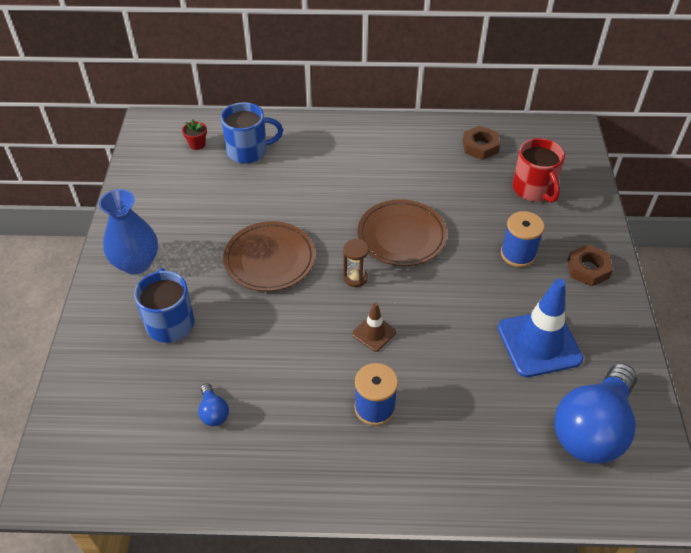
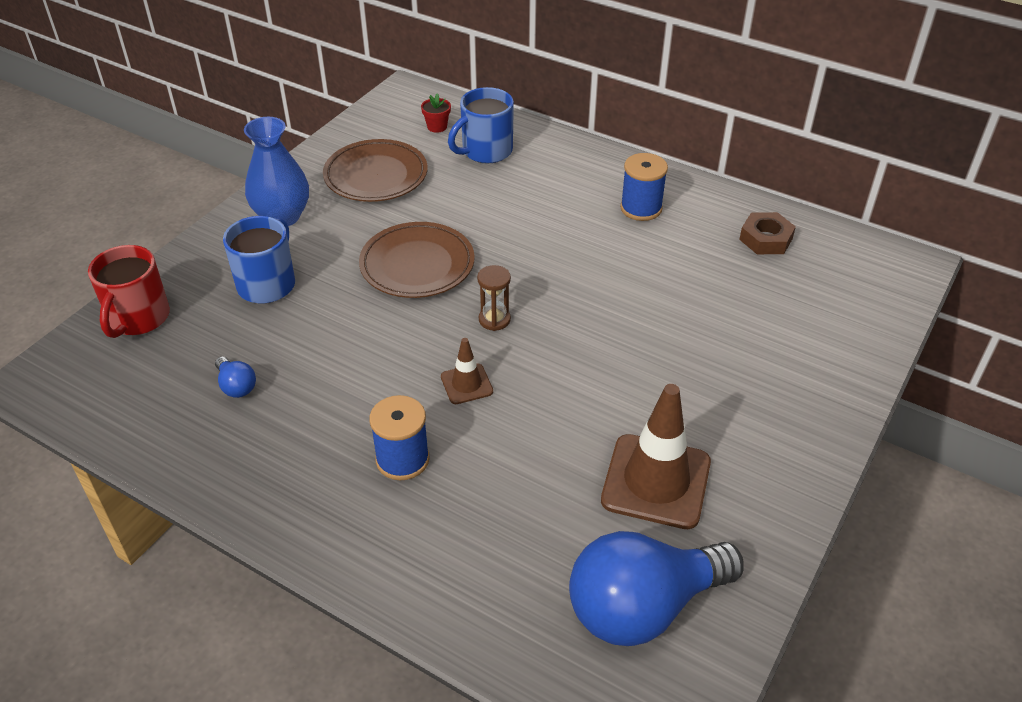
camera: 30 degrees right, 5 degrees down
(213, 412) = (236, 386): blue light bulb -> blue light bulb turned 45 degrees counterclockwise
(248, 151) = (485, 151): blue mug -> blue mug turned 120 degrees clockwise
(401, 236) = (584, 298): brown plate -> brown plate (376, 175)
(518, 254) = (713, 373): blue spool -> blue spool (641, 208)
(534, 189) = (797, 311): red mug -> red mug (138, 318)
(539, 343) = (656, 481): blue traffic cone -> brown traffic cone
(588, 269) = (794, 427): brown nut -> none

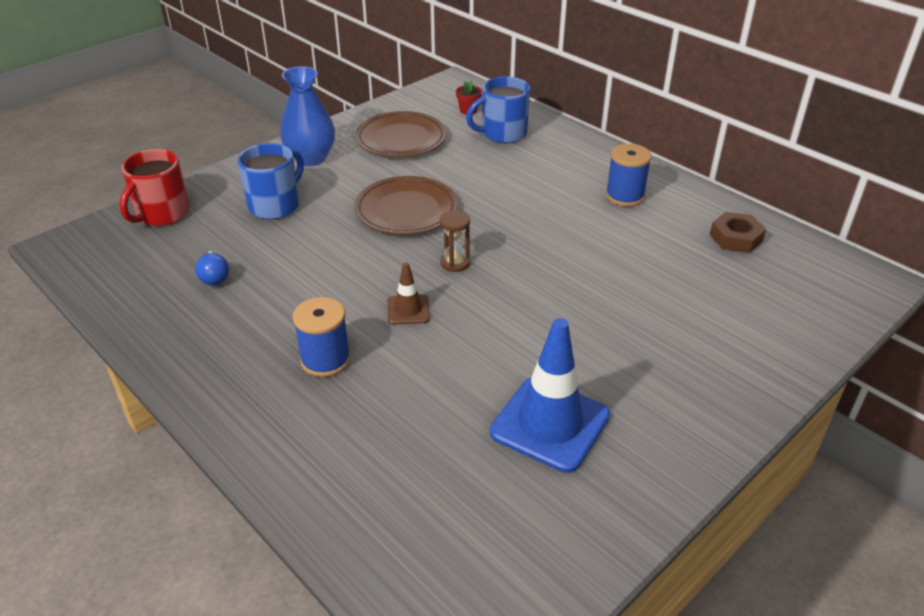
camera: 15 degrees right, 5 degrees down
(643, 607) = (493, 533): blue light bulb -> none
(656, 481) = (550, 424): brown traffic cone -> blue traffic cone

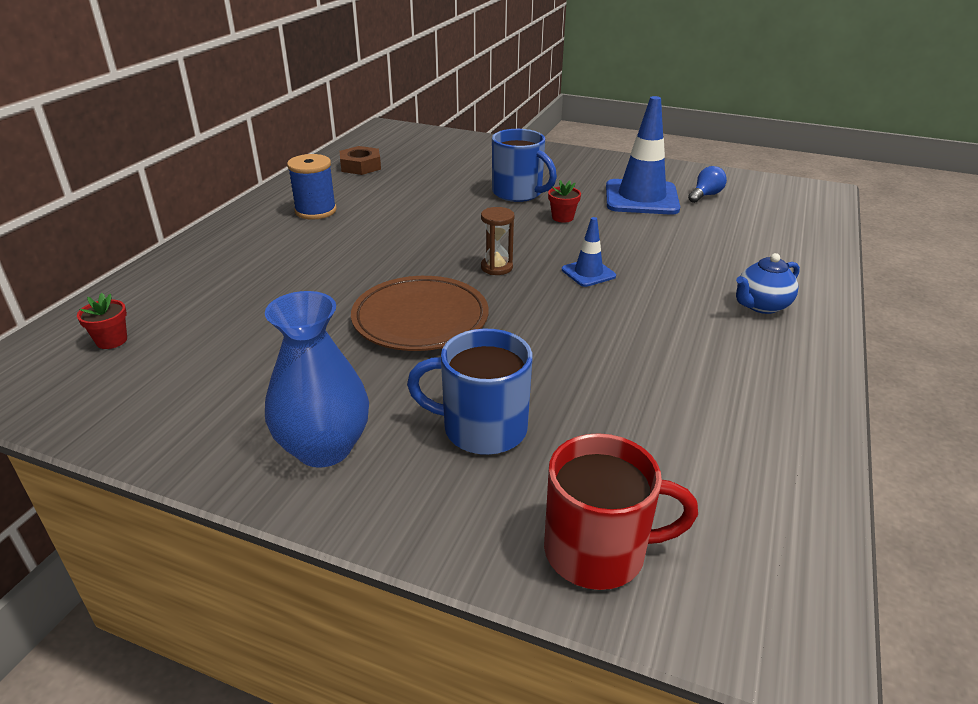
camera: 115 degrees left, 5 degrees down
(214, 277) = (672, 412): blue light bulb -> blue light bulb (705, 195)
(272, 392) = (761, 306): none -> blue teapot
(325, 360) = (695, 293): blue spool -> none
(401, 139) = (227, 376): brown plate -> none
(408, 310) = (588, 273): brown traffic cone -> blue traffic cone
(502, 134) = (188, 298): blue mug -> blue mug (518, 193)
(530, 336) = (562, 217): none -> red flower pot

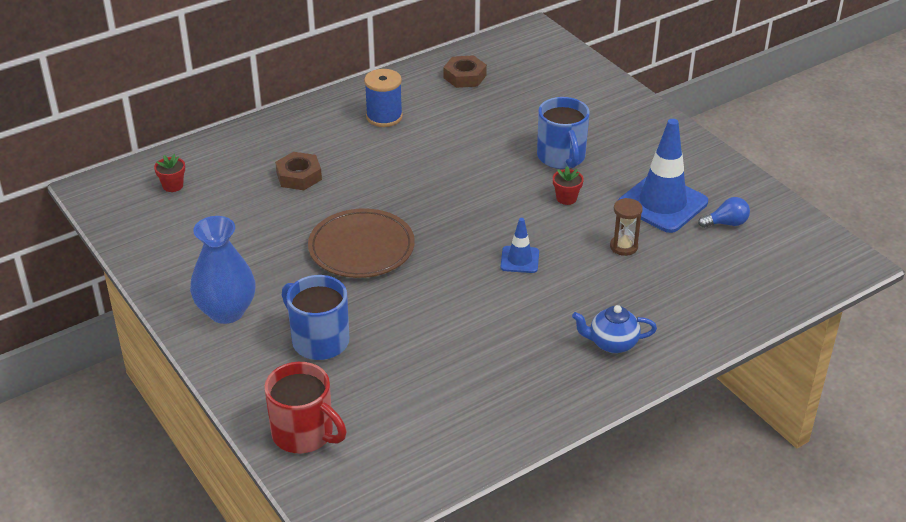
camera: 35 degrees right, 5 degrees up
(273, 281) = (299, 176): none -> brown nut
(496, 267) = (458, 226): brown hourglass -> brown hourglass (623, 247)

